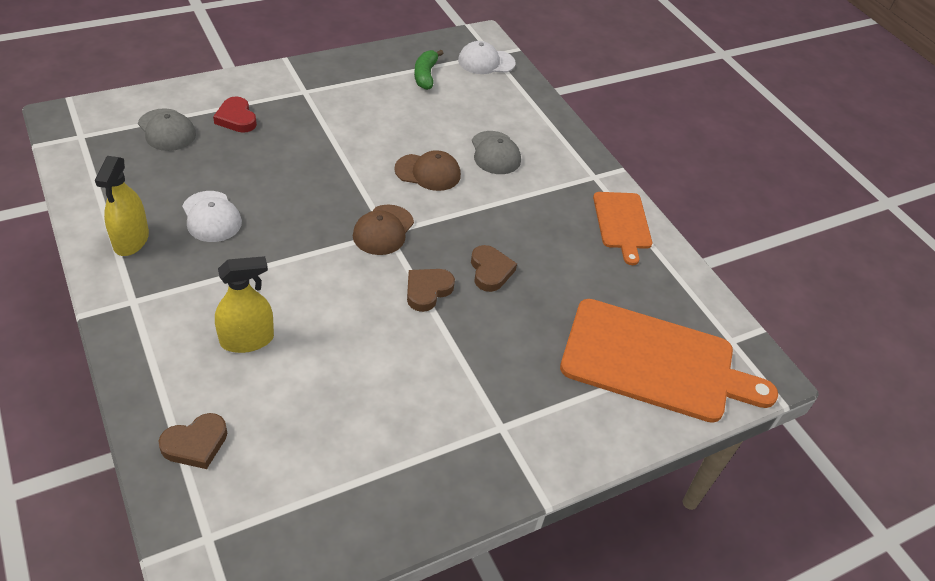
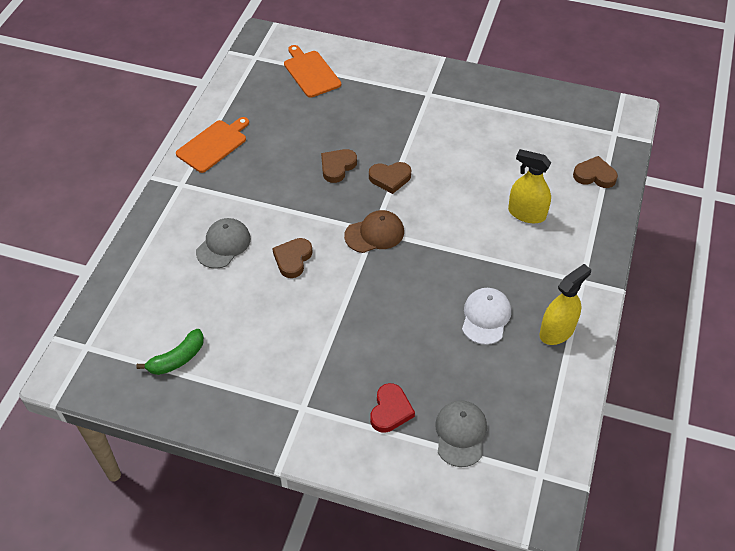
camera: 130 degrees left, 5 degrees up
(428, 172) = (293, 259): brown cap -> brown heart
(486, 62) = (105, 341): white cap -> none
(655, 362) = (311, 72): orange cutting board -> orange cutting board, size x0.54

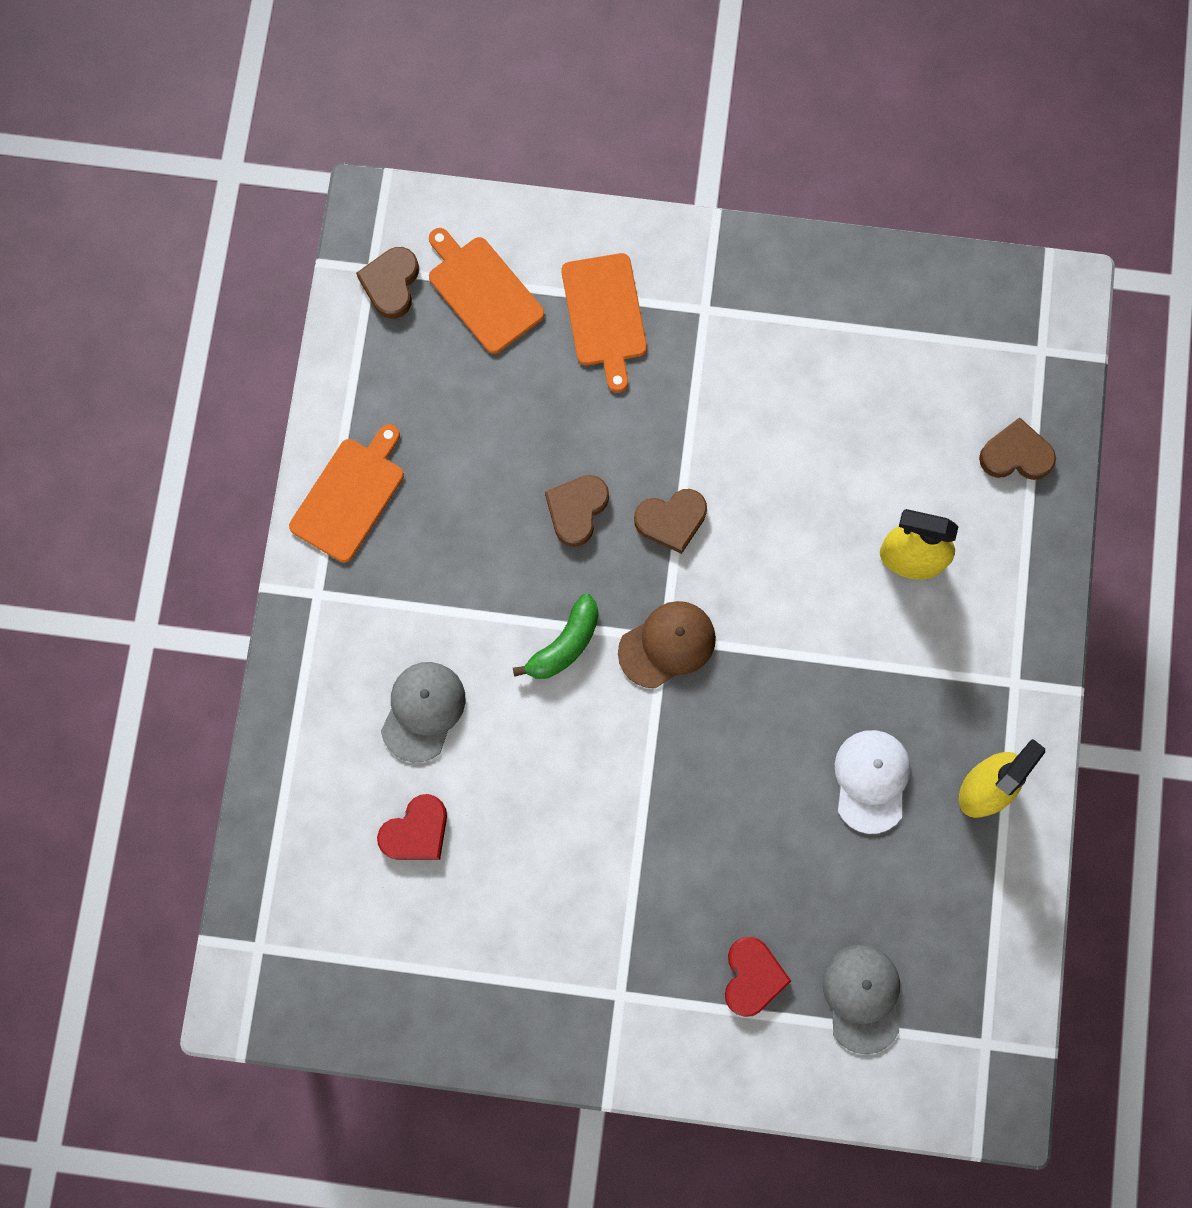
camera: 10 degrees left, 25 degrees up
(177, 359) = (407, 943): green banana -> green banana (564, 644)
(201, 302) = (416, 831): none -> red heart
(293, 259) = (544, 720): brown heart -> brown heart (391, 284)
(373, 89) = (605, 315): none -> orange cutting board

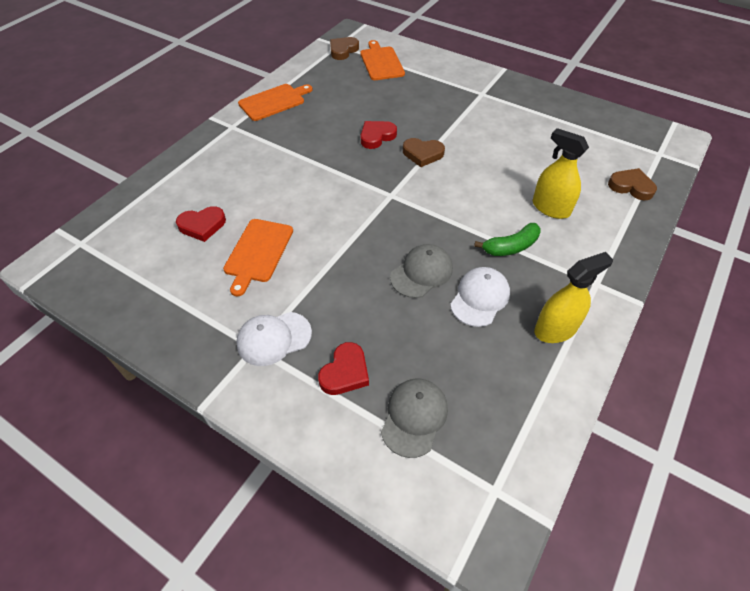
camera: 25 degrees right, 25 degrees down
(423, 711) = (246, 181): grey cap -> grey cap (421, 273)
(564, 644) = (336, 180): green banana -> green banana (511, 247)
(577, 510) = (376, 136): brown heart -> red heart
(605, 315) = (432, 82): orange cutting board -> orange cutting board (258, 252)
(636, 971) = (274, 338): none -> white cap
(667, 645) = (391, 198): brown cap -> none

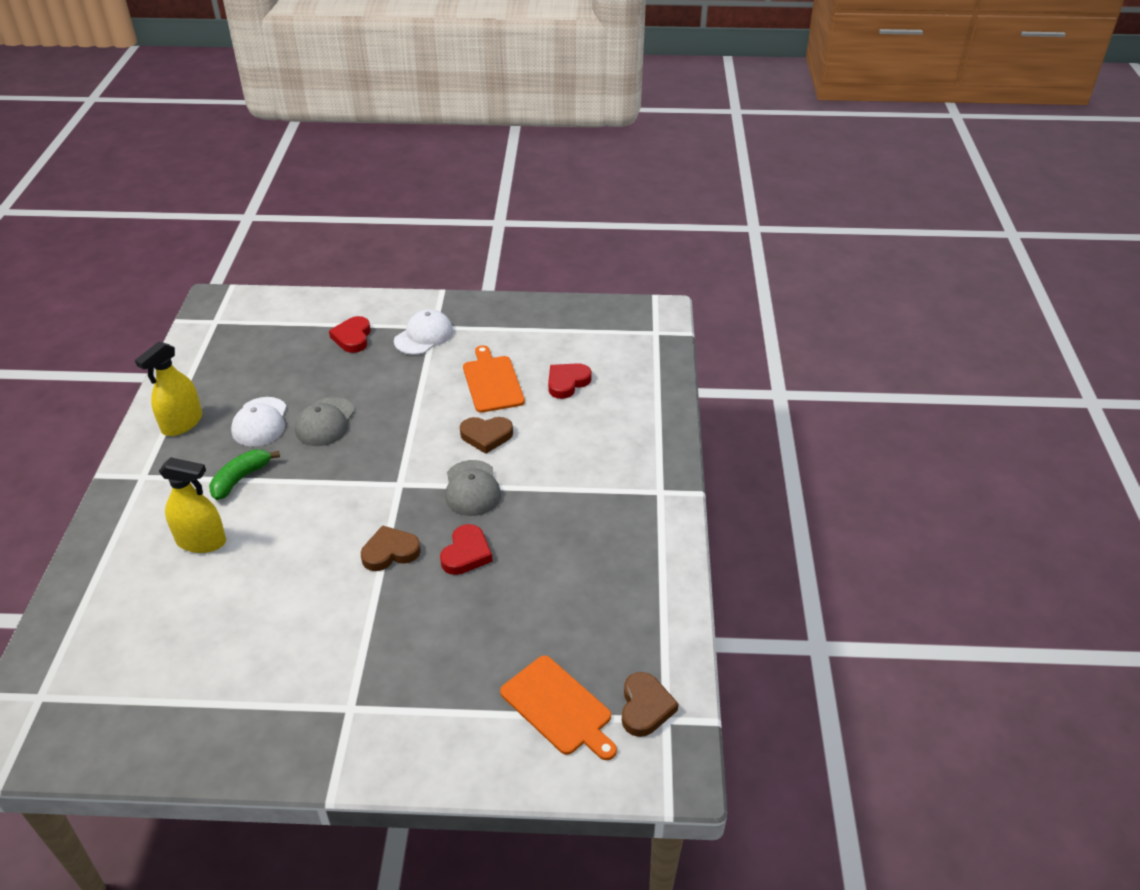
camera: 150 degrees right, 10 degrees down
(274, 101) = (649, 550): orange cutting board -> none
(414, 417) = (286, 333): grey cap -> grey cap (472, 488)
(631, 187) = (92, 615): brown heart -> brown heart (486, 436)

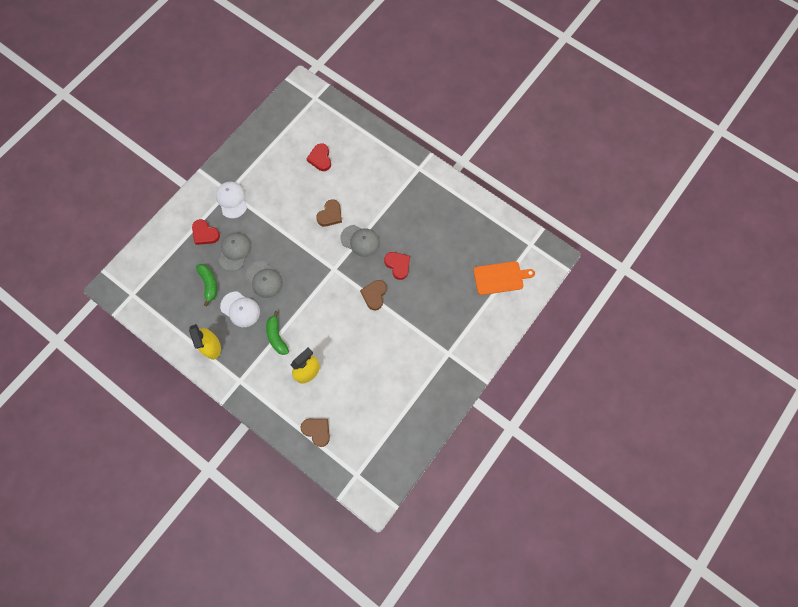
camera: 55 degrees left, 30 degrees up
(278, 376) = (209, 284): none -> green banana
(347, 375) = (235, 251): none -> grey cap
(492, 382) = (294, 190): orange cutting board -> none
(645, 707) = (521, 248): brown heart -> brown heart (317, 431)

